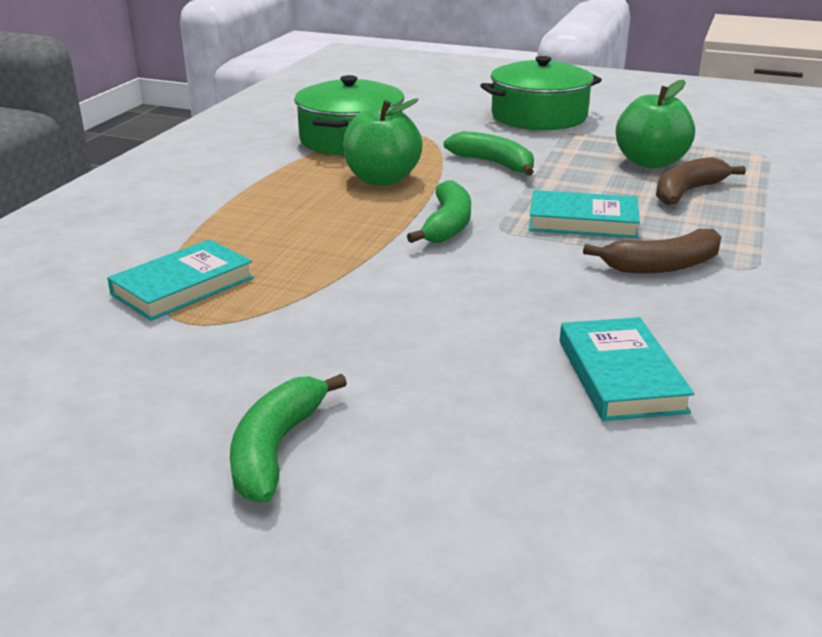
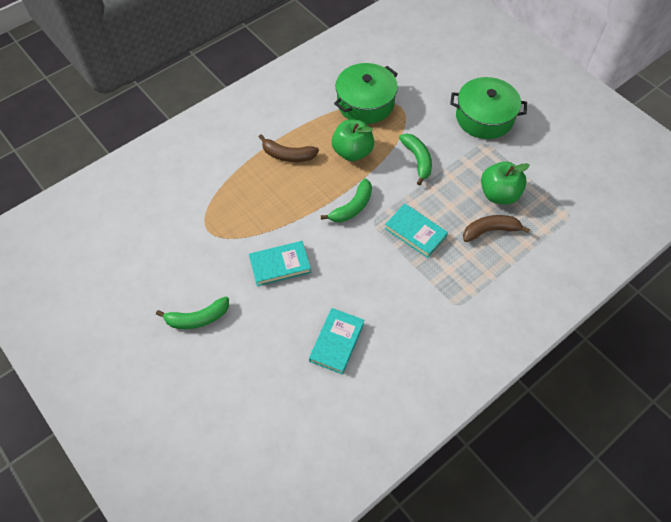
camera: 30 degrees right, 30 degrees up
(183, 286) = (219, 204): turquoise book -> turquoise book (280, 265)
(276, 448) = (197, 318): green banana -> green banana turned 150 degrees counterclockwise
(662, 266) = (418, 284): brown banana -> brown banana (288, 155)

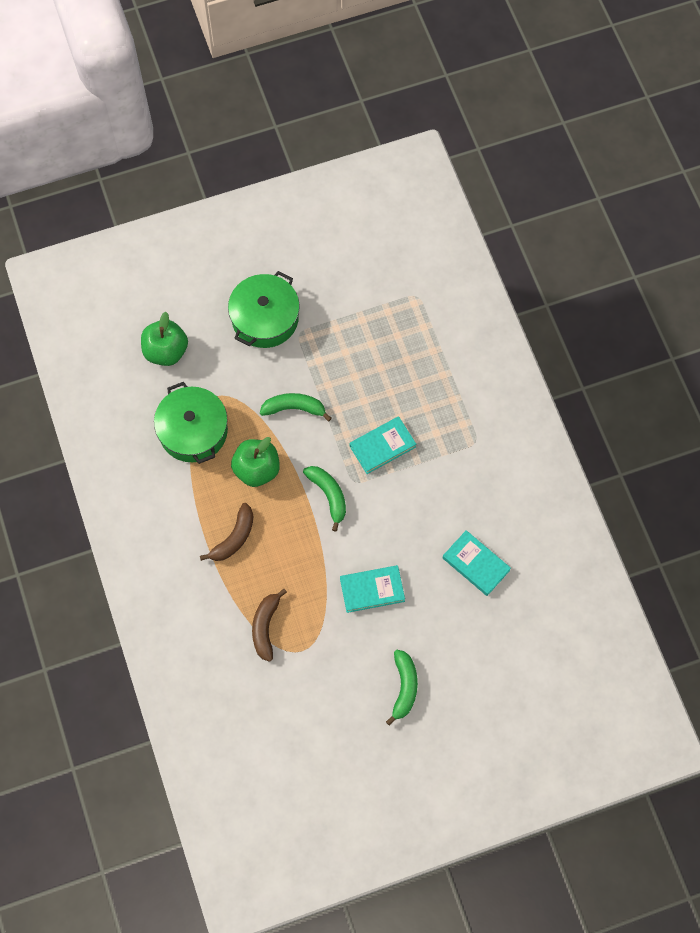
camera: 70 degrees left, 10 degrees up
(280, 265) = (372, 590): turquoise book -> turquoise book turned 75 degrees clockwise
(490, 231) = (407, 376): brown banana -> brown banana (265, 627)
(499, 194) = (368, 349): green apple -> green apple (166, 351)

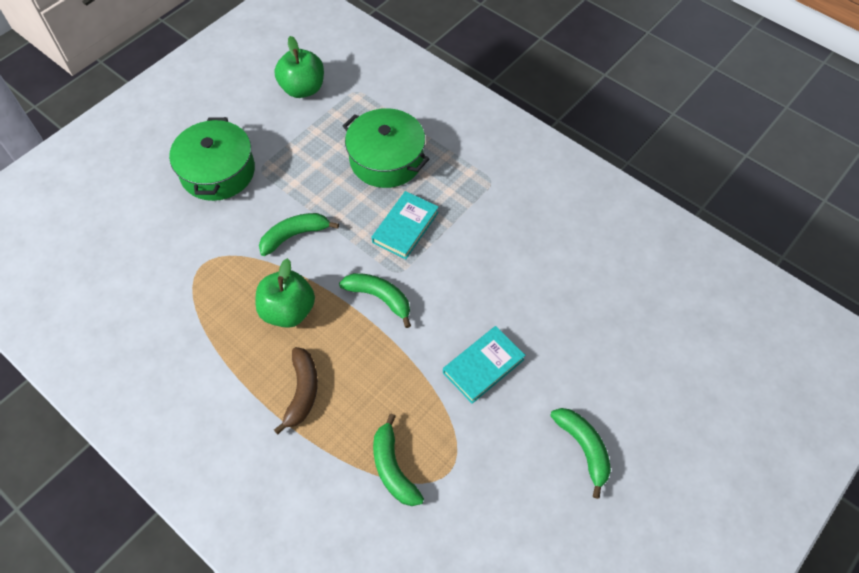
camera: 30 degrees left, 10 degrees down
(166, 351) = (126, 246): green apple -> green apple (303, 89)
(193, 431) = (197, 307): green pot -> green pot (386, 159)
(265, 627) = (393, 468): brown banana -> green banana
(476, 564) = (568, 287): turquoise book -> none

